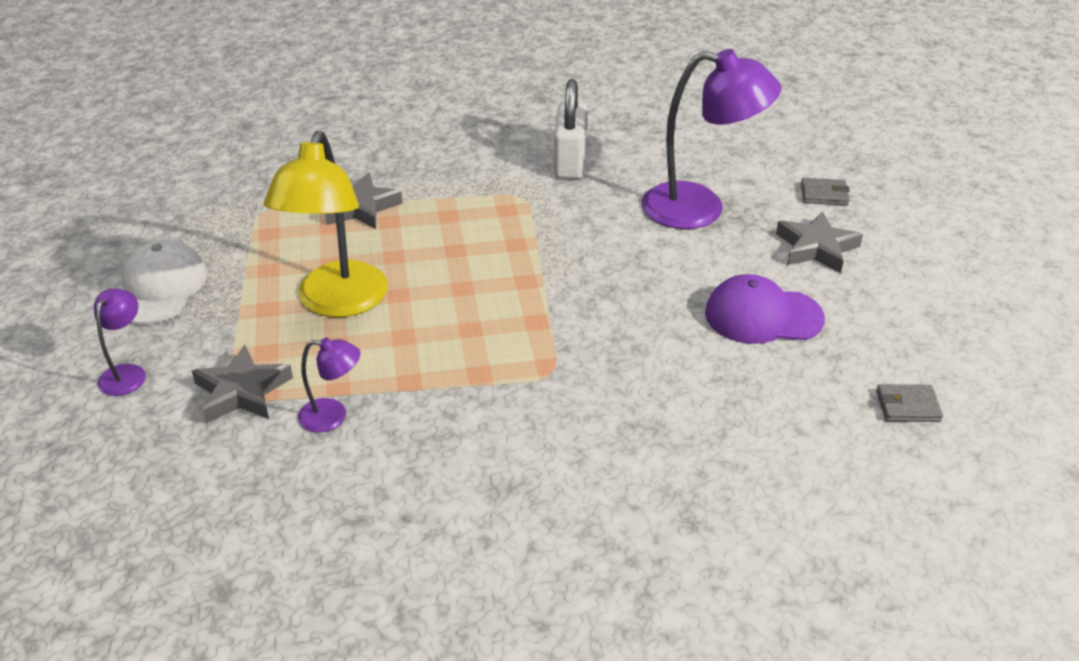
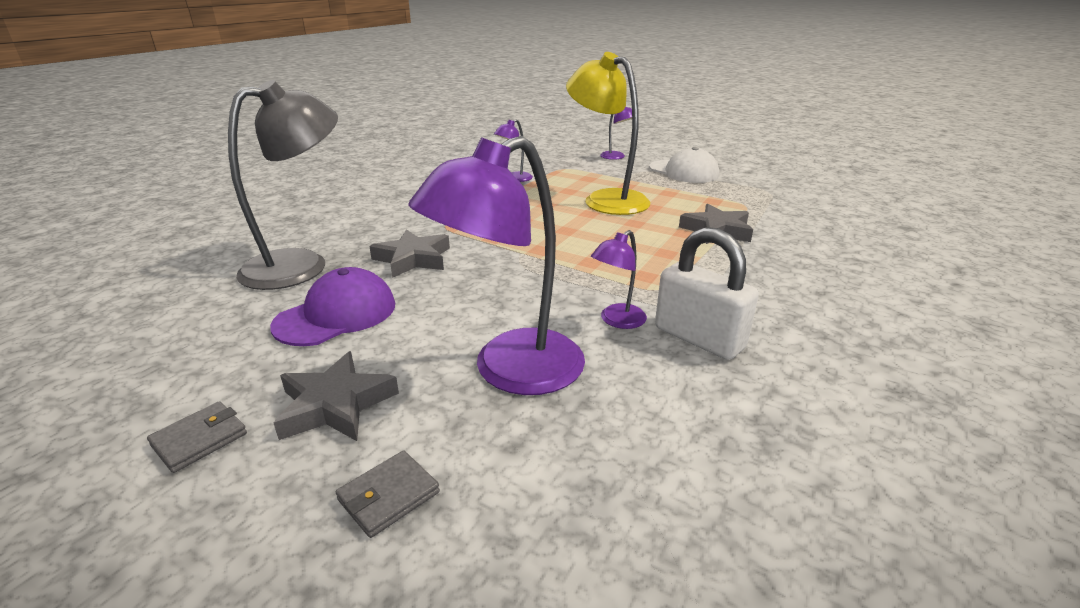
camera: 130 degrees right, 10 degrees down
(242, 391) = (565, 170): grey star -> grey star (413, 259)
(591, 196) = (617, 321): none -> purple lamp
(745, 402) = (301, 265): none -> grey lamp
(907, 406) = (157, 317): grey wallet -> grey wallet (200, 439)

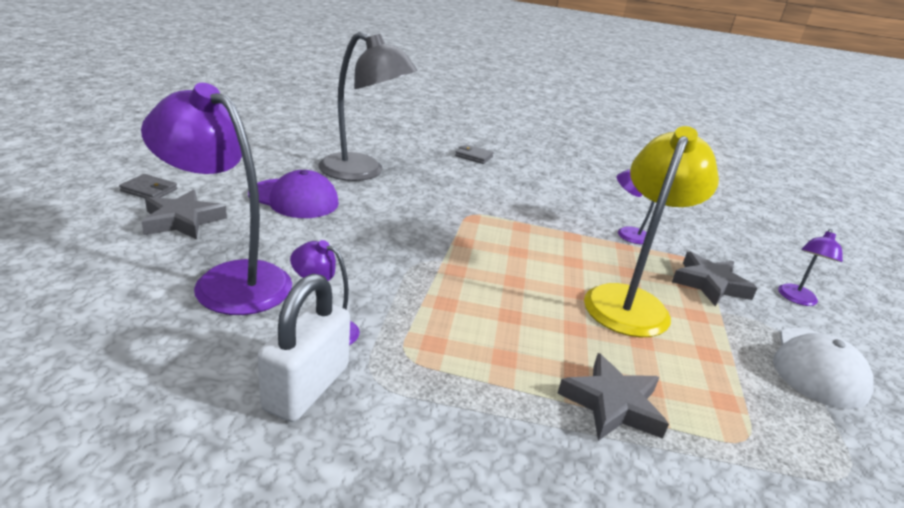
camera: 65 degrees right, 0 degrees up
(389, 496) = (88, 255): grey wallet -> grey wallet (474, 156)
(413, 259) = (397, 211): grey star -> grey star (710, 284)

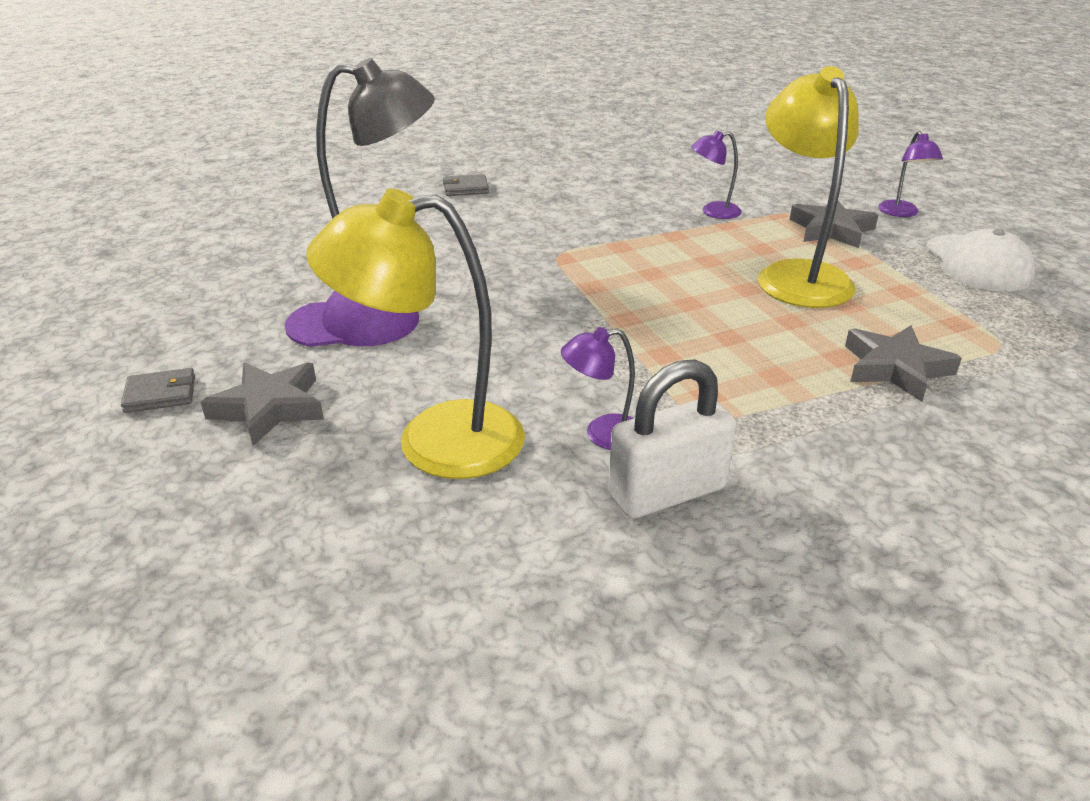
camera: 30 degrees left, 5 degrees up
(229, 280) = (434, 441): purple lamp -> yellow lamp
(306, 387) = (667, 492): white padlock -> white padlock turned 75 degrees clockwise

